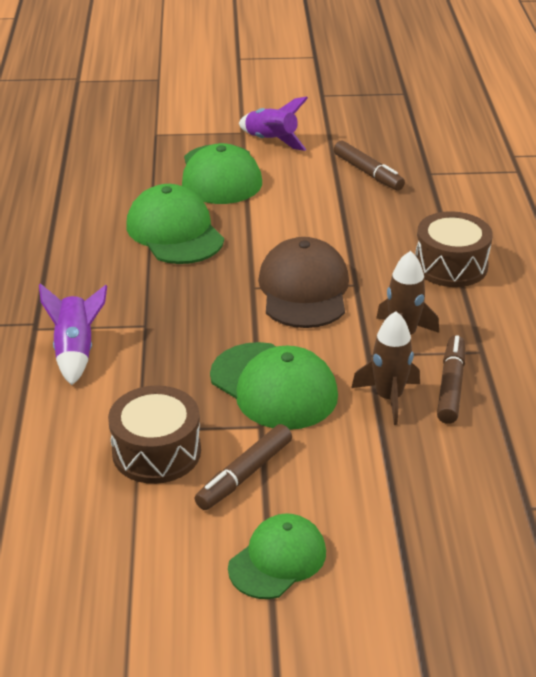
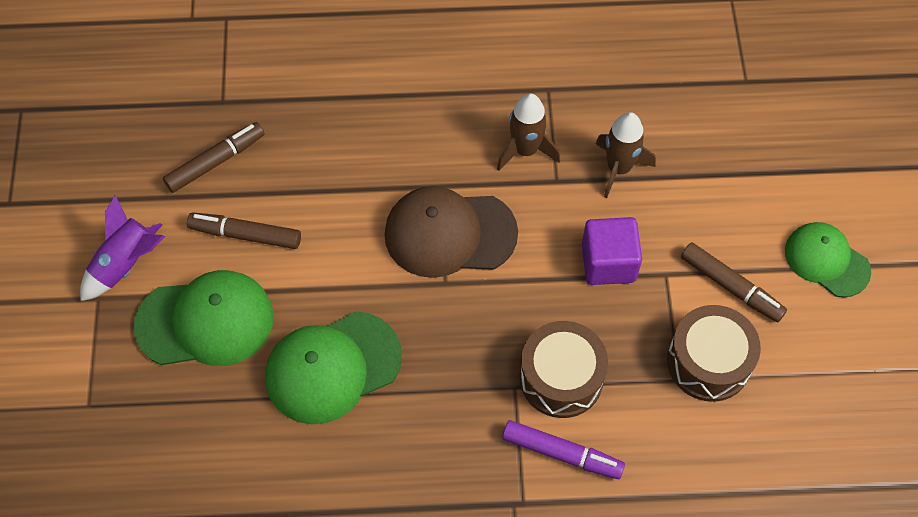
camera: 90 degrees left, 25 degrees up
(76, 351) = (562, 453): purple rocket -> purple marker
(274, 386) = (608, 262): green cap -> purple cube
(451, 265) = (408, 99): brown drum -> brown drum (561, 378)
(451, 386) = (599, 118): brown marker -> brown marker (245, 235)

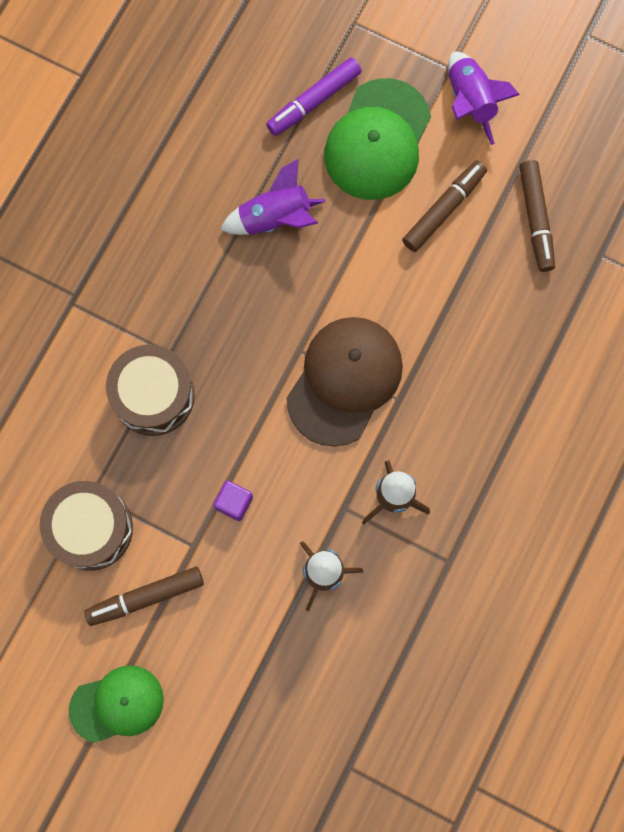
camera: 120 degrees right, 15 degrees up
(332, 367) = (275, 218): green cap -> purple rocket
(562, 453) = (90, 357): purple marker -> purple marker (314, 101)
(608, 262) = (234, 502): purple cube -> purple cube, size x0.56

